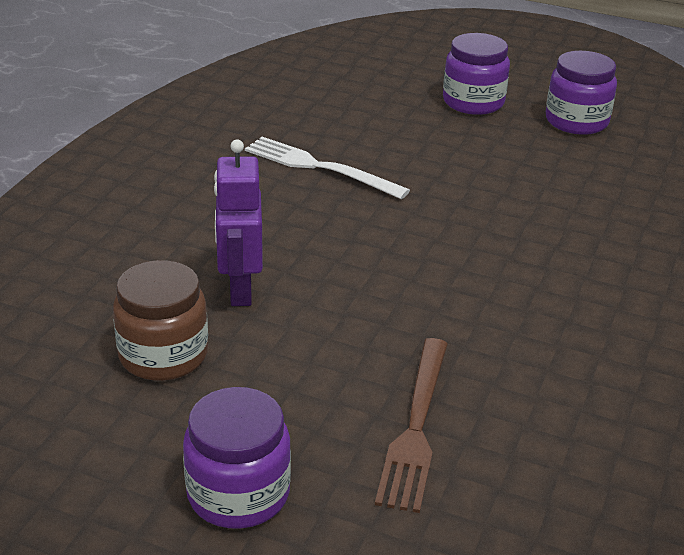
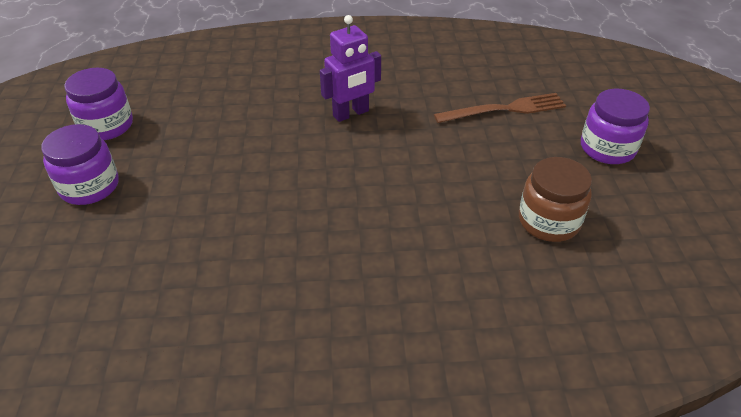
camera: 115 degrees left, 10 degrees up
(240, 290) = (456, 216): purple robot -> purple robot (351, 114)
(319, 167) = (261, 239): white fork -> none

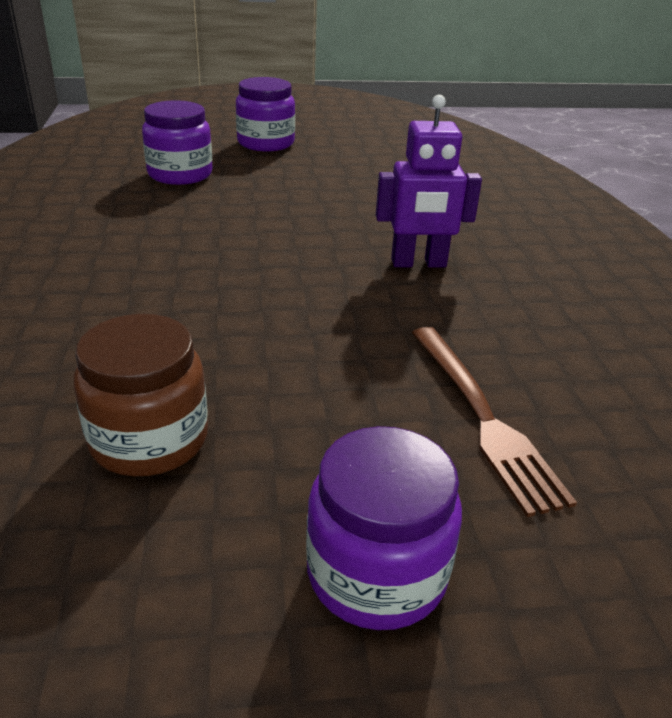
camera: 85 degrees right, 10 degrees down
(106, 126) = (359, 142): purple jar -> purple jar (180, 174)
(351, 114) = (418, 263): purple robot -> purple robot turned 60 degrees counterclockwise

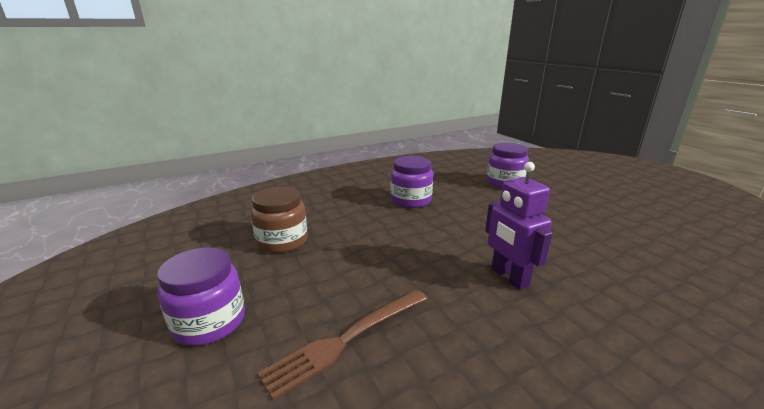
camera: 70 degrees right, 10 degrees down
(266, 143) = (585, 190): purple jar -> purple jar (411, 200)

